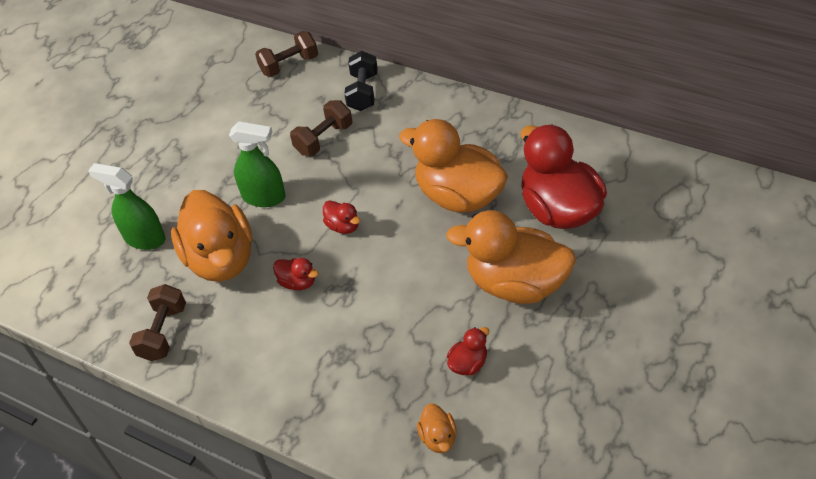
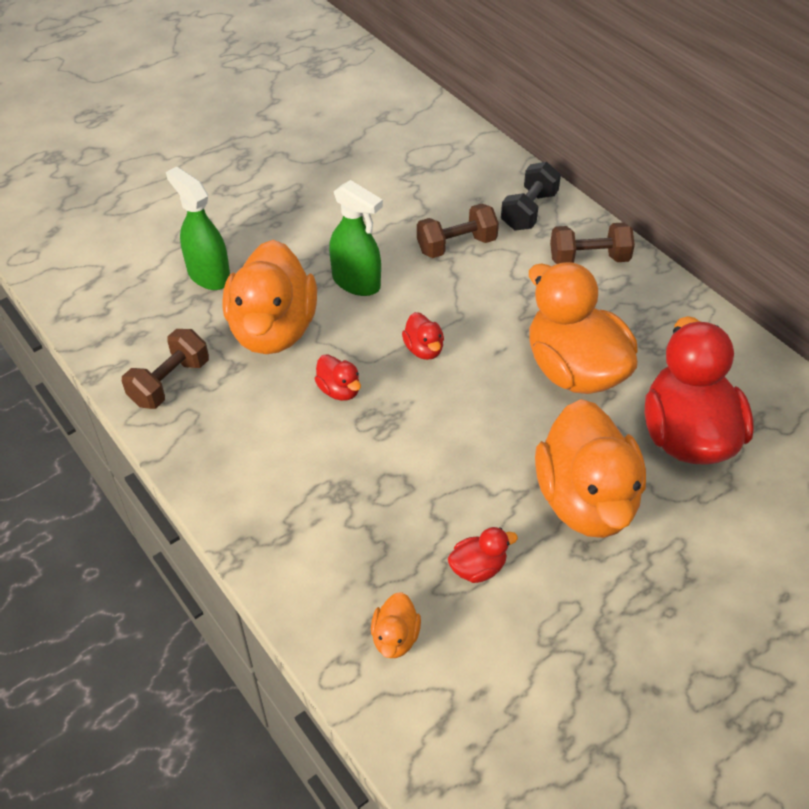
camera: 20 degrees right, 0 degrees up
(289, 65) = (464, 151): brown dumbbell -> brown dumbbell (589, 259)
(516, 284) = (586, 500): orange duck -> orange duck turned 135 degrees counterclockwise

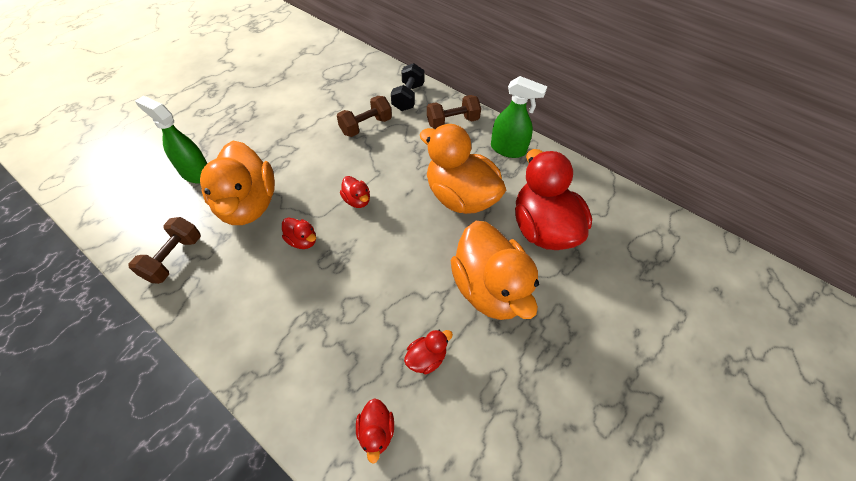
camera: 15 degrees left, 5 degrees up
(356, 282) = (302, 161): green spray bottle -> green spray bottle (508, 149)
(395, 638) = (376, 432): orange duck -> red duck

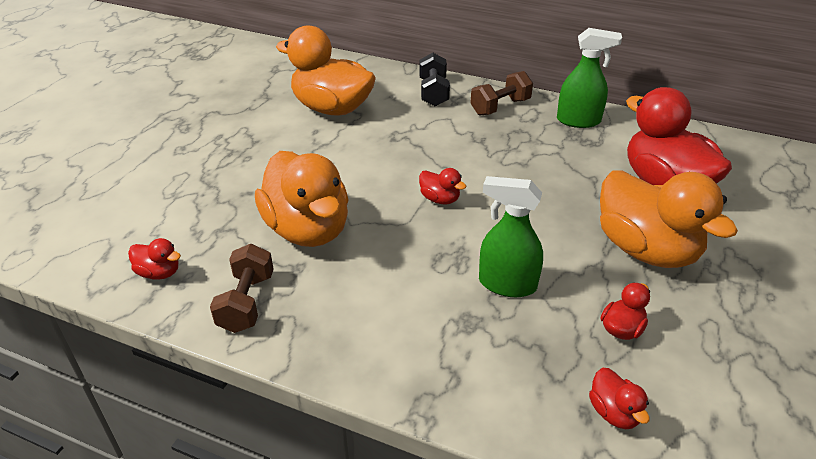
camera: 15 degrees left, 15 degrees down
(195, 173) = (217, 211): green spray bottle -> green spray bottle (506, 284)
(302, 241) = (400, 251): red duck -> red duck (159, 273)
(366, 126) = (402, 128): brown dumbbell -> none
(460, 197) = (556, 173): orange duck -> orange duck (332, 108)

